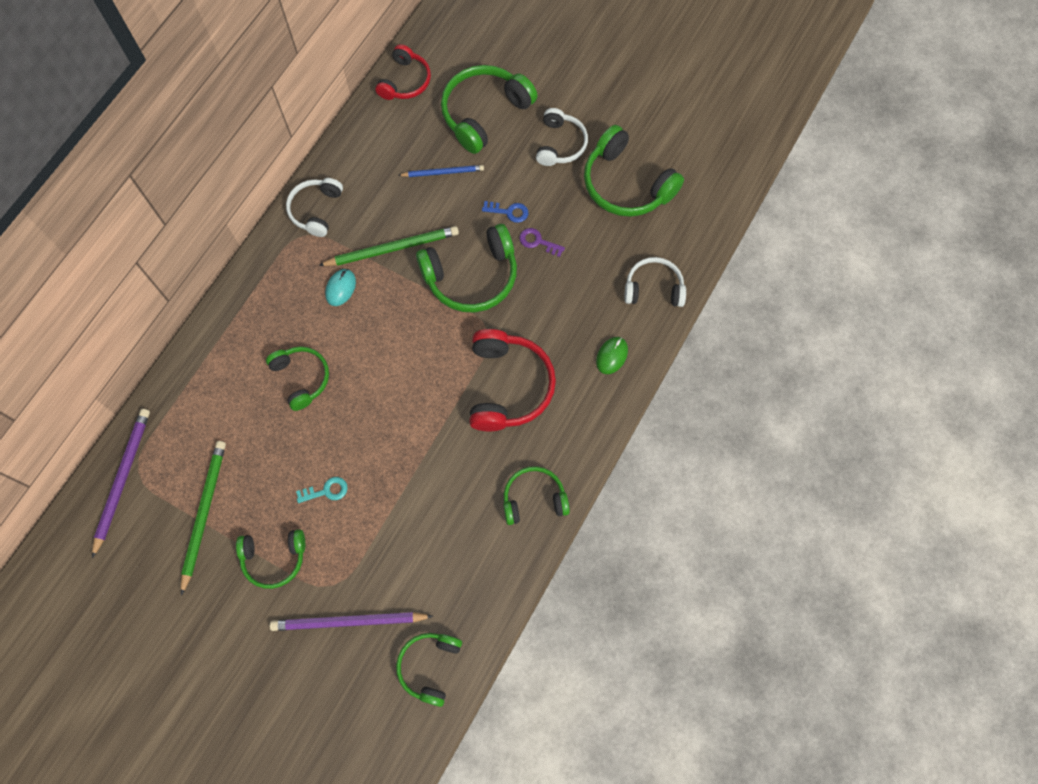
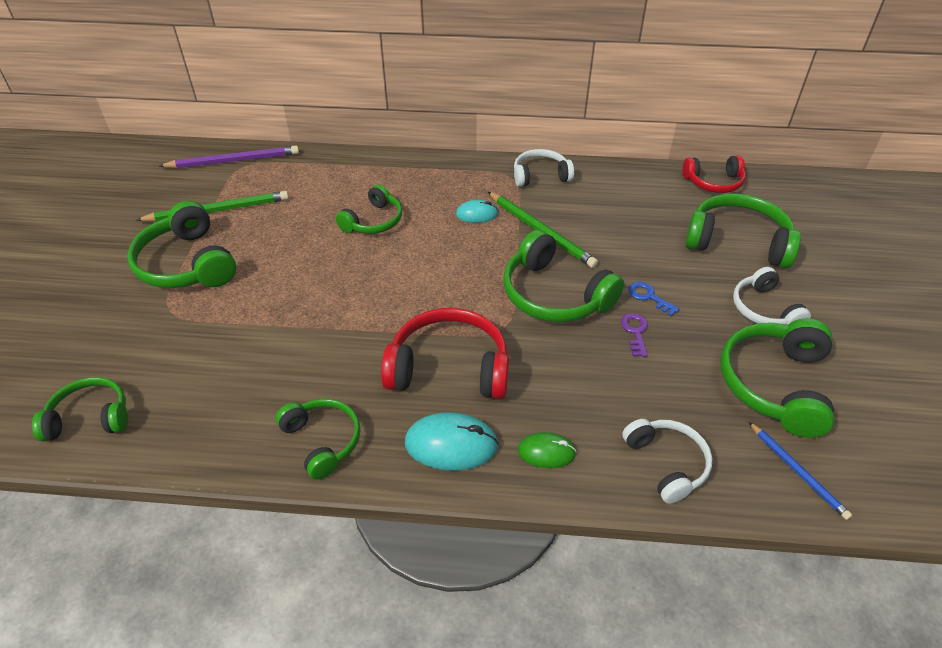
camera: 65 degrees right, 25 degrees down
(274, 558) = (187, 264): green headphones -> green headphones, size x1.60
(326, 491) = (267, 274): turquoise key -> none
(348, 622) = (132, 335): purple pencil -> none
(443, 172) = (647, 236): blue pencil -> blue pencil (797, 471)
(508, 386) = (449, 368): red headphones -> red headphones turned 150 degrees counterclockwise
(509, 212) = (649, 297): blue key -> blue key turned 150 degrees clockwise
(560, 144) = (764, 309): white headphones -> white headphones turned 90 degrees clockwise
(577, 413) = (451, 444): none -> turquoise mouse

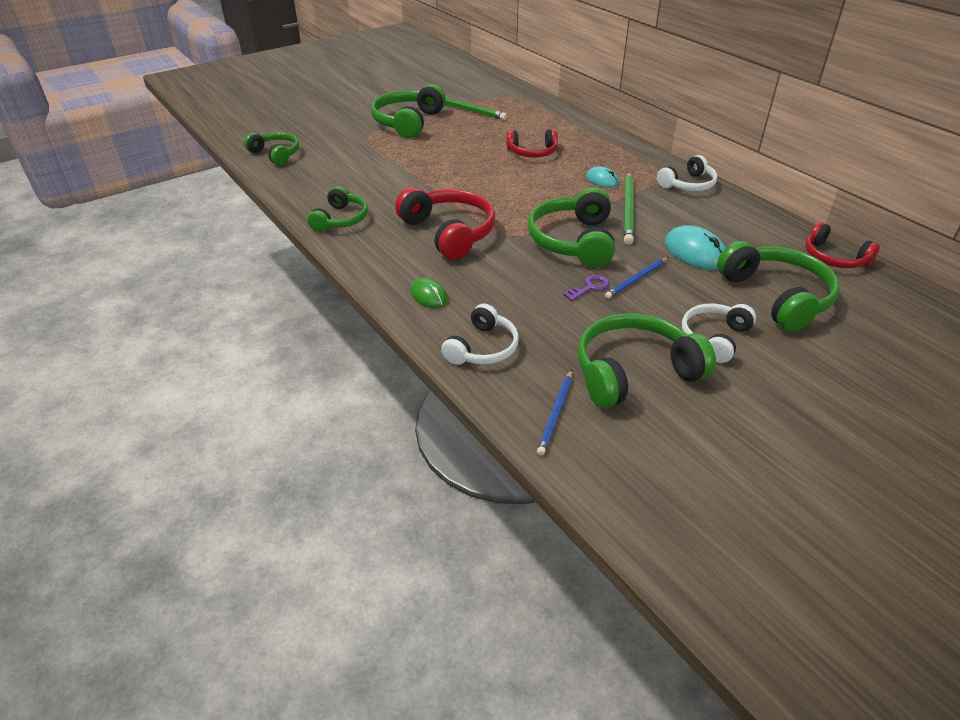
camera: 50 degrees right, 5 degrees down
(234, 161) = (508, 91): purple pencil -> none
(373, 221) = (532, 152): green headphones -> red headphones
(451, 444) = (390, 260): turquoise mouse -> turquoise mouse (695, 252)
(540, 176) = (688, 184): white headphones -> white headphones turned 105 degrees clockwise
(649, 297) = (636, 279): blue key -> blue pencil

